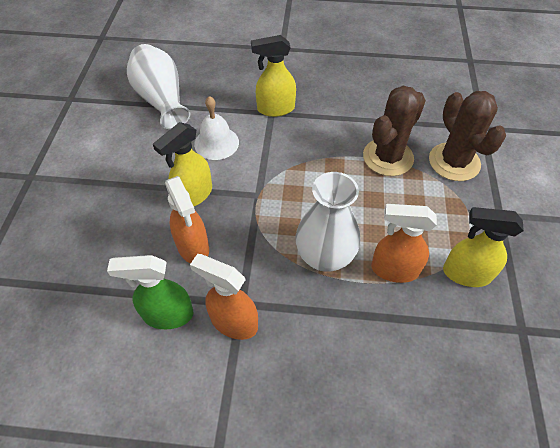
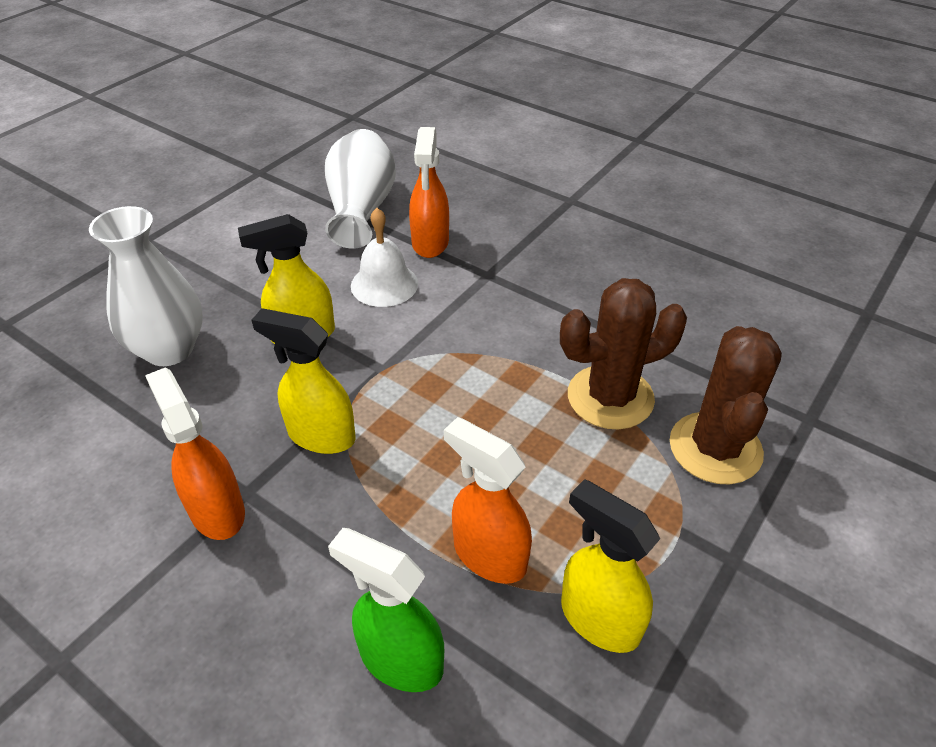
camera: 30 degrees right, 10 degrees down
(167, 314) = (151, 461): green spray bottle -> green spray bottle (400, 659)
(193, 247) = (248, 396): orange spray bottle -> orange spray bottle (430, 243)
(275, 109) = (497, 272): yellow spray bottle -> yellow spray bottle (320, 435)
(324, 256) = (404, 488): white vase -> white vase (169, 349)

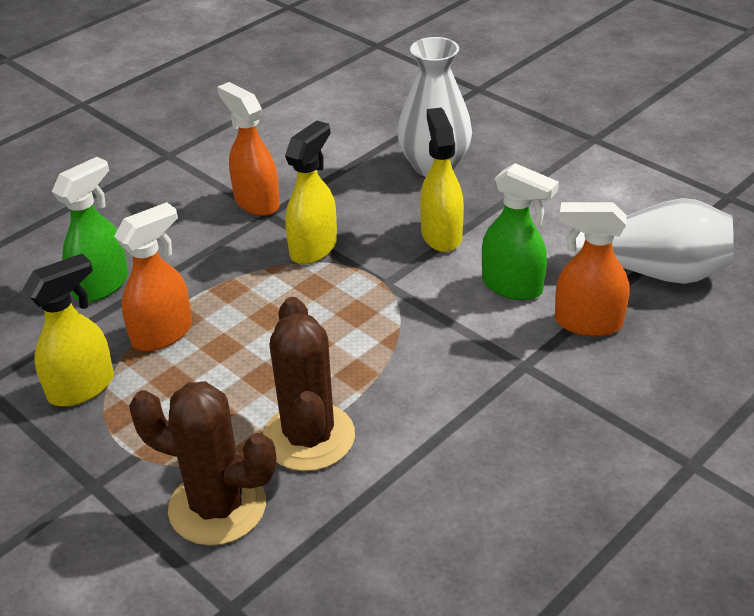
camera: 100 degrees right, 5 degrees down
(217, 510) = (256, 202): orange spray bottle -> orange spray bottle turned 105 degrees counterclockwise
(384, 284) = (512, 286): white bell -> green spray bottle

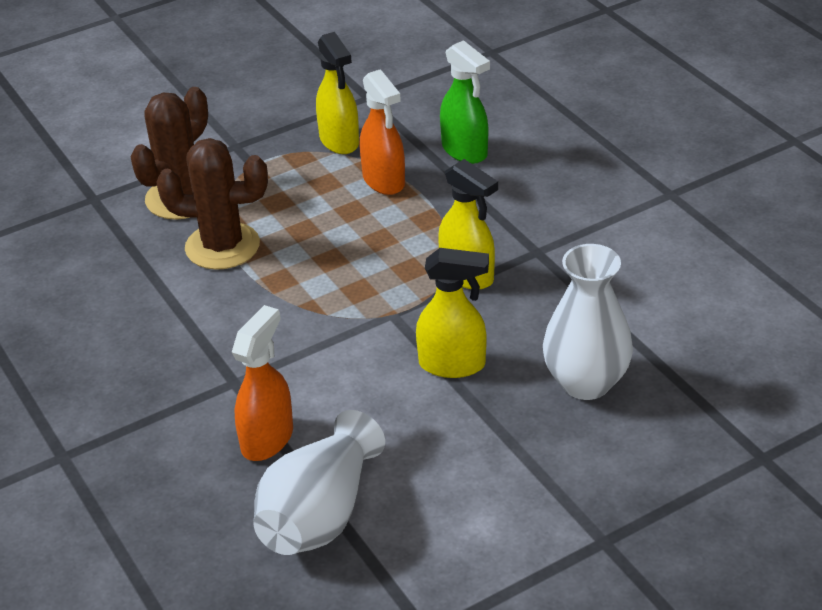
camera: 105 degrees right, 0 degrees up
(256, 202) = (561, 245): orange spray bottle -> none
(512, 286) = (347, 399): green spray bottle -> none

